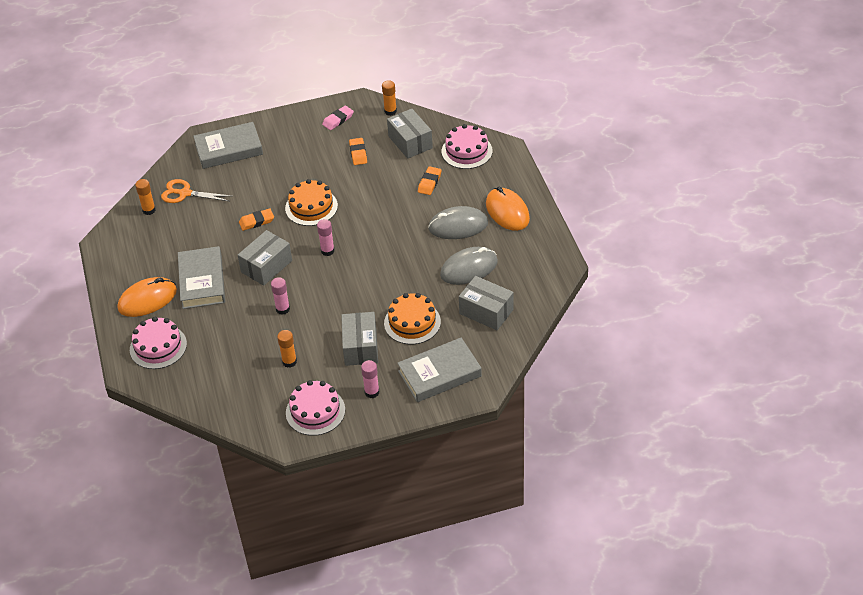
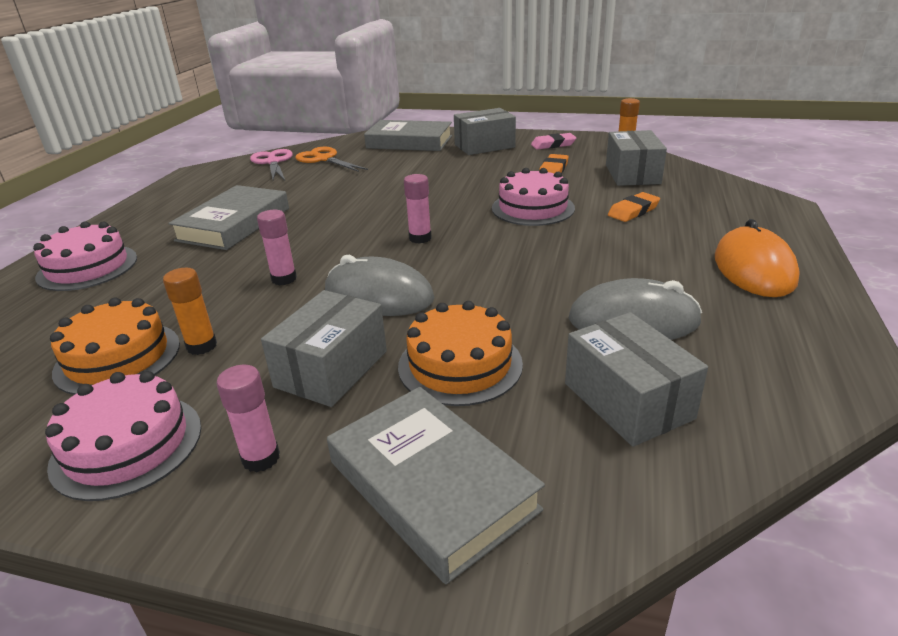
camera: 30 degrees right, 15 degrees down
(147, 299) = (155, 223): orange mouse -> none
(149, 210) = (273, 162): orange glue stick -> pink scissors
(256, 221) = (367, 193): orange eraser -> none
(266, 266) = (325, 231): grey box -> grey box (484, 146)
(311, 207) = (446, 197): orange cake -> orange cake (118, 357)
(439, 374) = (431, 485): grey book -> grey book turned 45 degrees clockwise
(458, 226) = (649, 263): grey mouse -> grey mouse (378, 296)
(467, 151) = (714, 196): pink cake -> pink cake (533, 208)

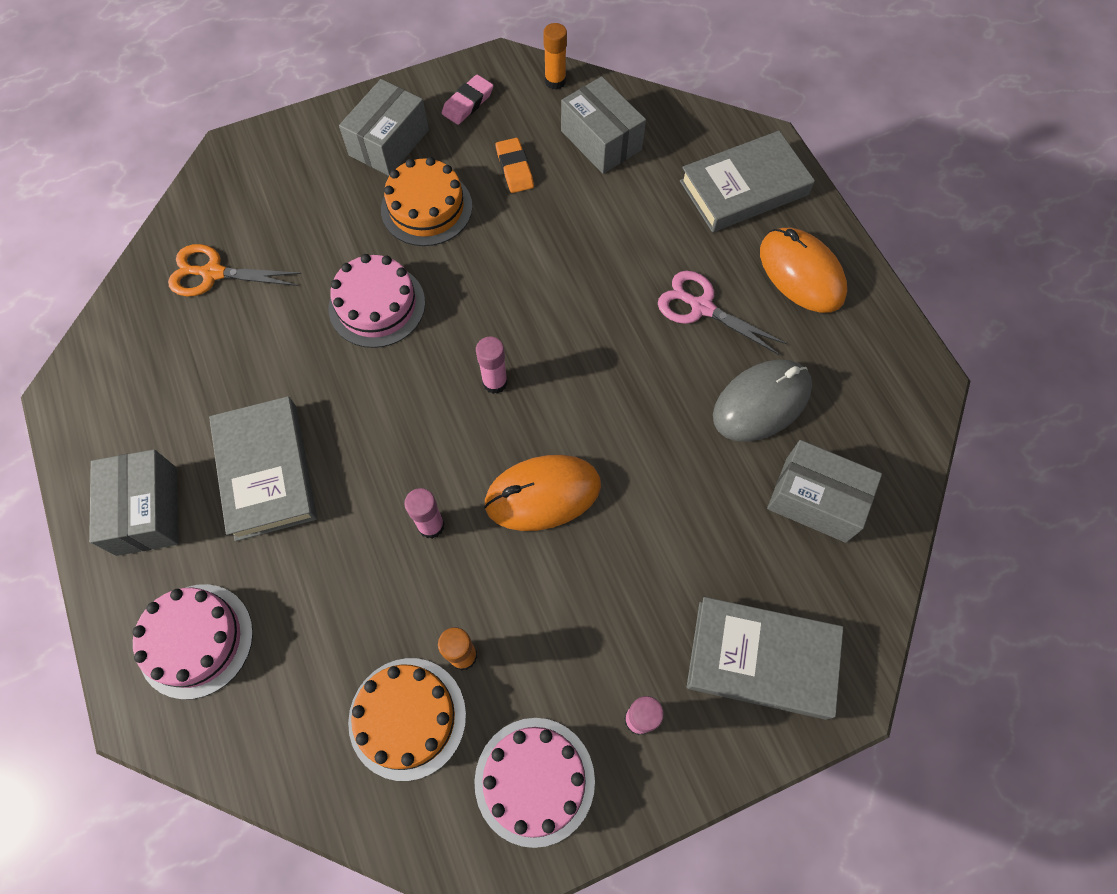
camera: 40 degrees left, 35 degrees up
(273, 162) = (149, 315): pink scissors -> pink scissors (701, 307)
(331, 369) = (596, 606): grey box -> grey box (147, 510)
(378, 296) = (543, 494): grey mouse -> orange mouse
(409, 142) = (283, 174): grey book -> grey book (744, 188)
(460, 365) = (683, 537): orange cake -> orange cake (426, 208)
(533, 208) = (556, 264): pink cake -> pink cake (377, 305)
(633, 211) = (651, 221): orange eraser -> none

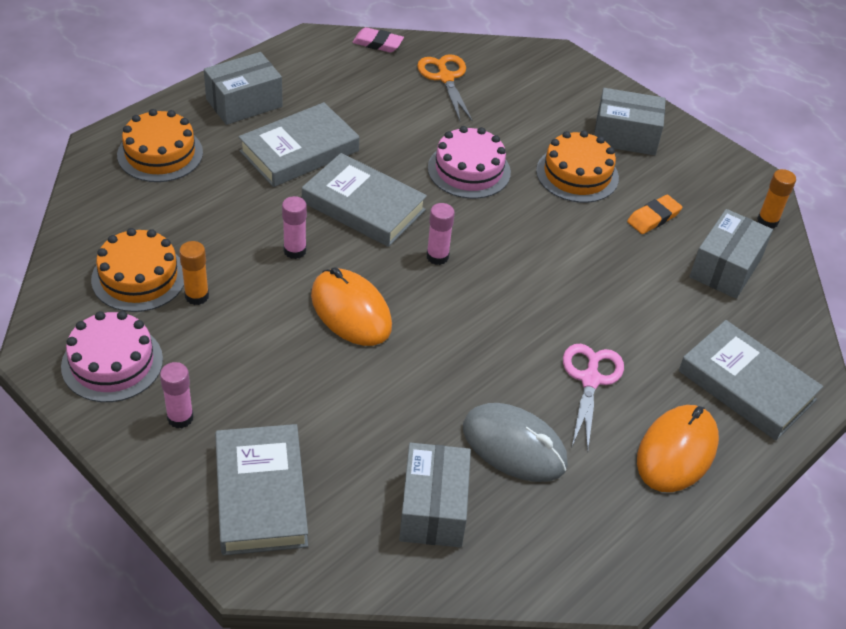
camera: 65 degrees right, 20 degrees down
(195, 640) = (160, 154): pink cake -> orange cake
(389, 431) = (363, 206): none -> grey book
(468, 103) = (700, 172): pink eraser -> pink eraser (377, 43)

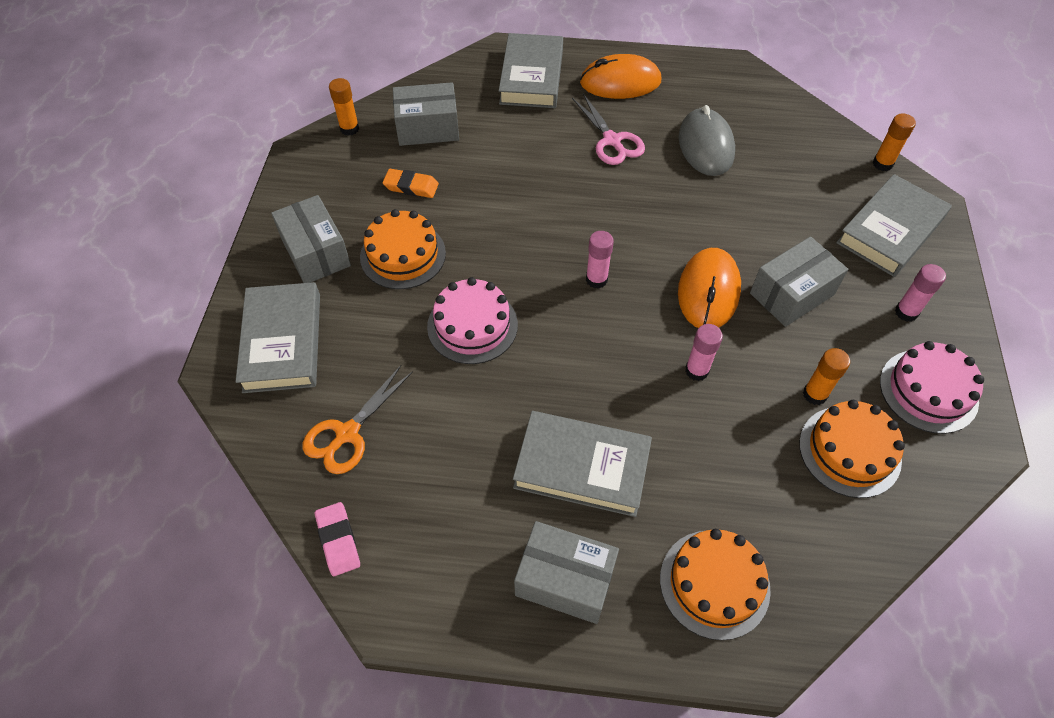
camera: 125 degrees left, 10 degrees up
(337, 577) = (882, 164): none -> orange glue stick
(363, 206) = (596, 364): grey book -> grey book (283, 342)
(433, 508) = (791, 153): grey box -> grey box (791, 294)
(590, 379) = (612, 141): pink scissors -> pink scissors turned 90 degrees counterclockwise

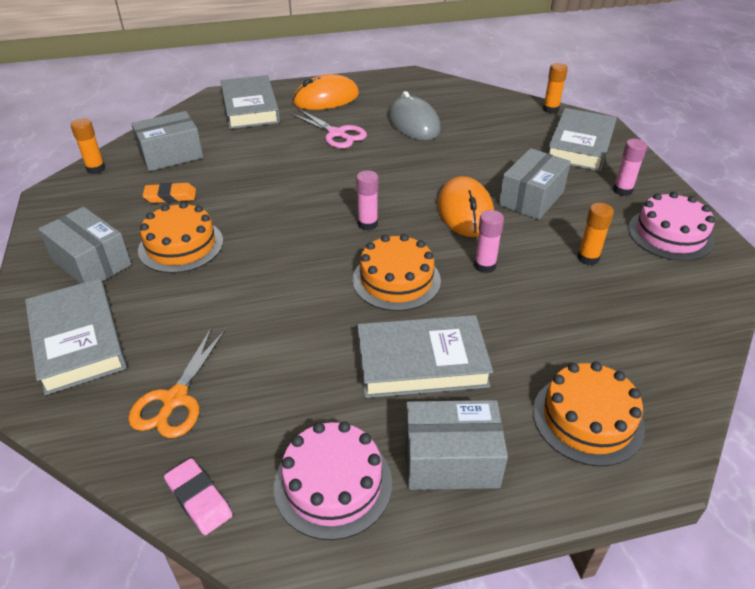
camera: 20 degrees left, 15 degrees down
(472, 325) = (269, 281): pink cake -> pink cake (333, 484)
(849, 451) = (638, 289): orange cake -> orange cake (396, 280)

